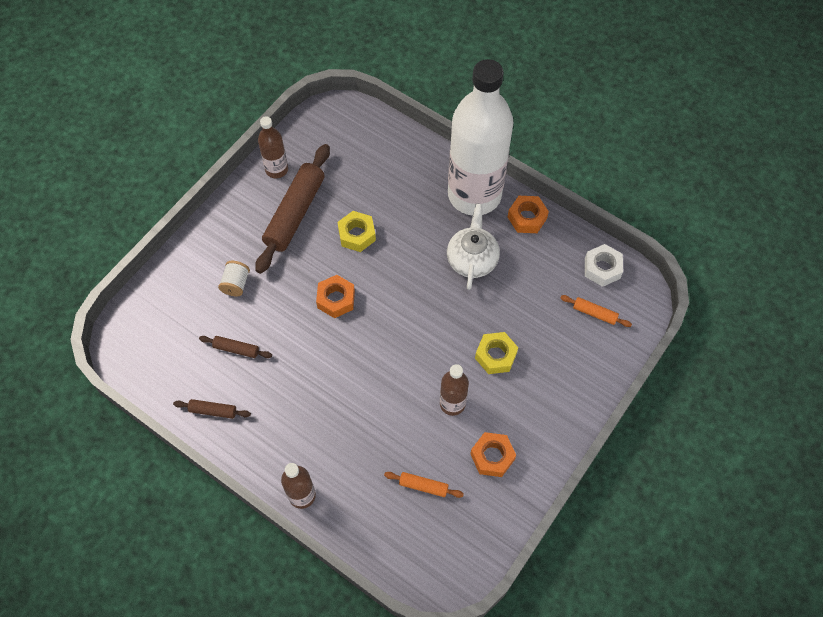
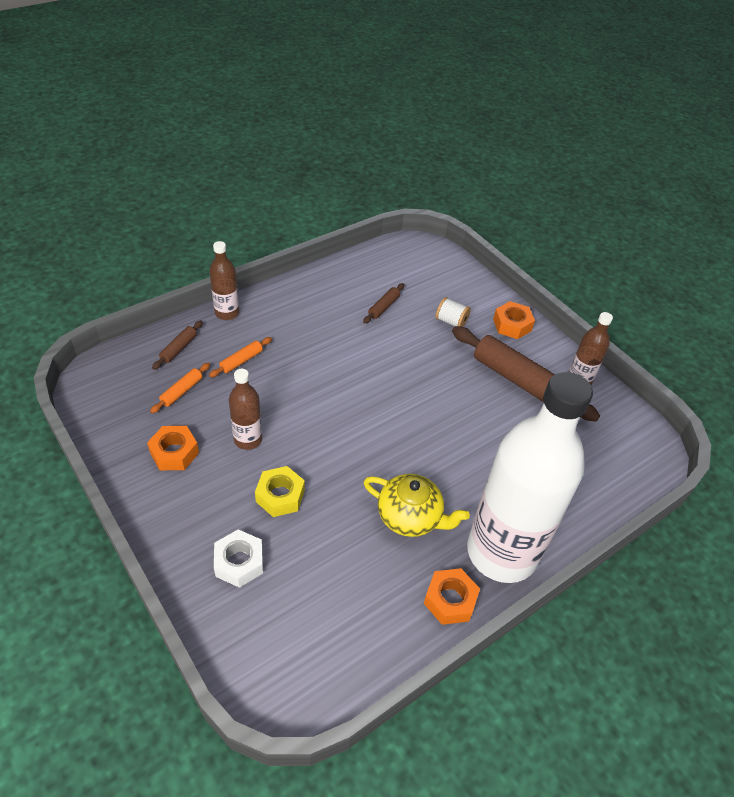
camera: 105 degrees right, 15 degrees down
(213, 411) = (333, 281): brown rolling pin -> brown rolling pin (179, 348)
(336, 299) = (406, 385): orange nut -> orange nut (512, 325)
(357, 234) = (478, 422): yellow nut -> none
(472, 259) = (410, 517): white teapot -> yellow teapot
(594, 313) = (283, 624): orange rolling pin -> orange rolling pin (241, 361)
(602, 268) = (342, 663): white nut -> white nut (239, 562)

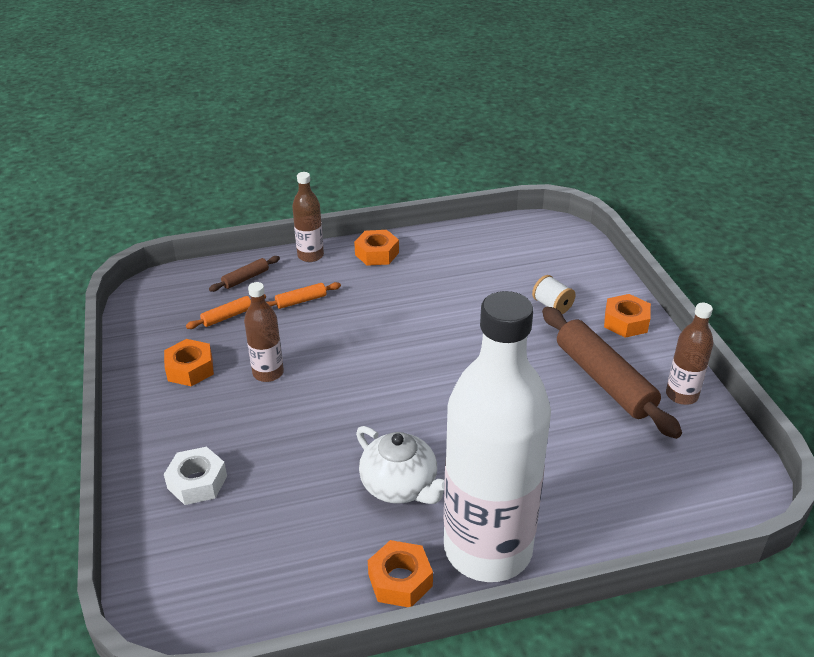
camera: 25 degrees right, 10 degrees down
(280, 496) = (272, 432): yellow nut -> none
(285, 300) = (377, 254): none -> orange nut
(384, 307) = (481, 278): brown rolling pin -> none
(410, 517) = (400, 486): yellow teapot -> white teapot

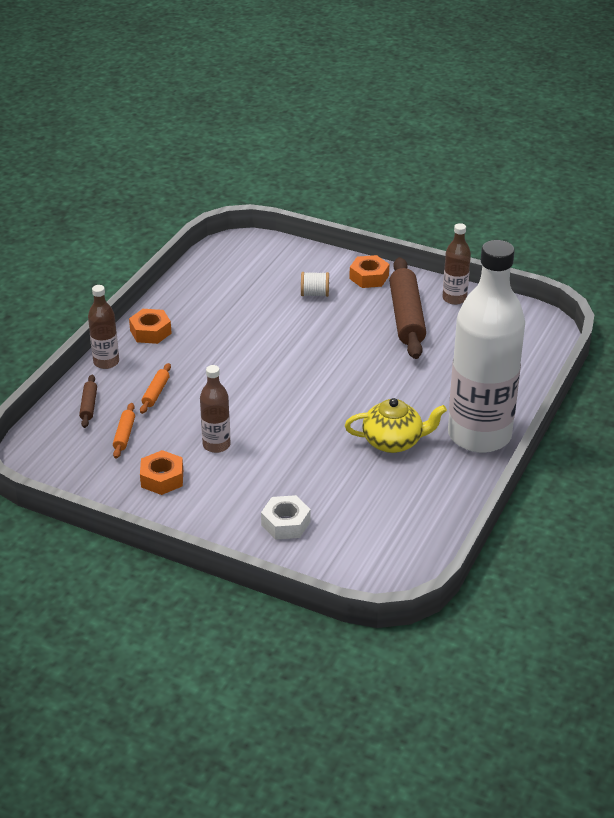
camera: 50 degrees left, 0 degrees up
(400, 486) = (393, 442): white teapot -> yellow teapot
(400, 580) = (464, 479): orange nut -> none
(604, 380) = (406, 317): brown rolling pin -> brown rolling pin turned 75 degrees clockwise

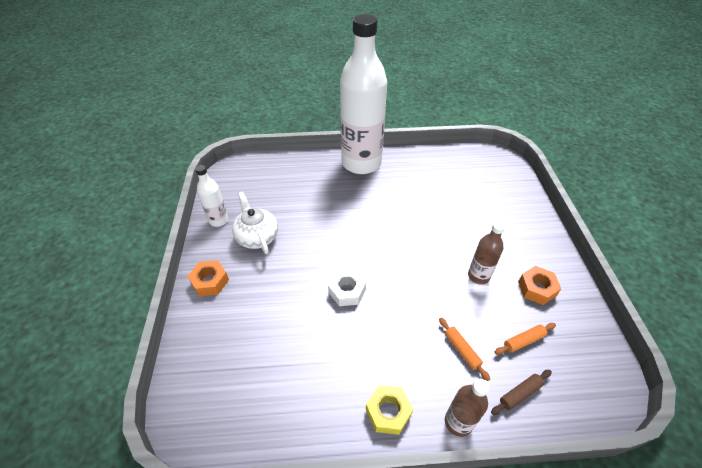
camera: 120 degrees left, 10 degrees up
(150, 332) = (388, 412): orange nut -> yellow nut
(156, 393) = (462, 350): orange rolling pin -> orange rolling pin turned 75 degrees clockwise
(285, 523) = (505, 209): white nut -> white nut (347, 291)
(314, 294) = (254, 308): white spool -> none
(393, 442) = (396, 193): yellow teapot -> none
(406, 317) = (257, 237): brown rolling pin -> white teapot
(454, 298) = (219, 220): brown bottle -> white bottle

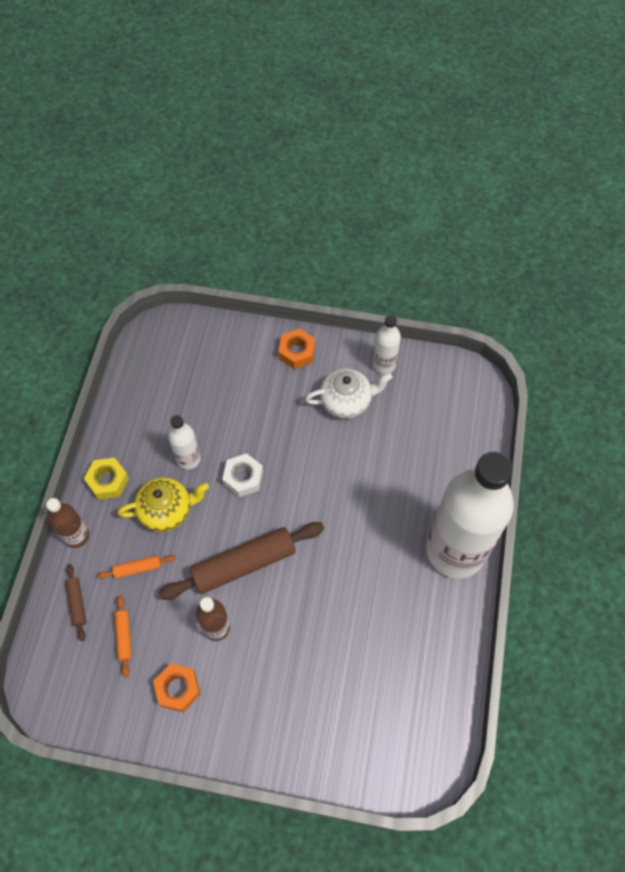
camera: 105 degrees right, 15 degrees up
(341, 341) = (188, 459): none -> white bottle
(398, 343) = (167, 510): none -> yellow teapot
(421, 272) = (243, 564): none -> brown rolling pin

